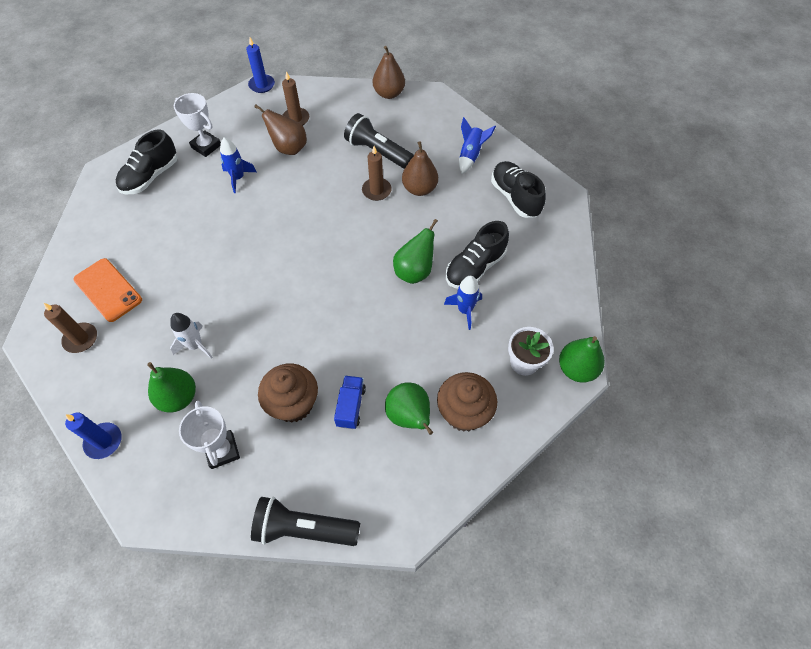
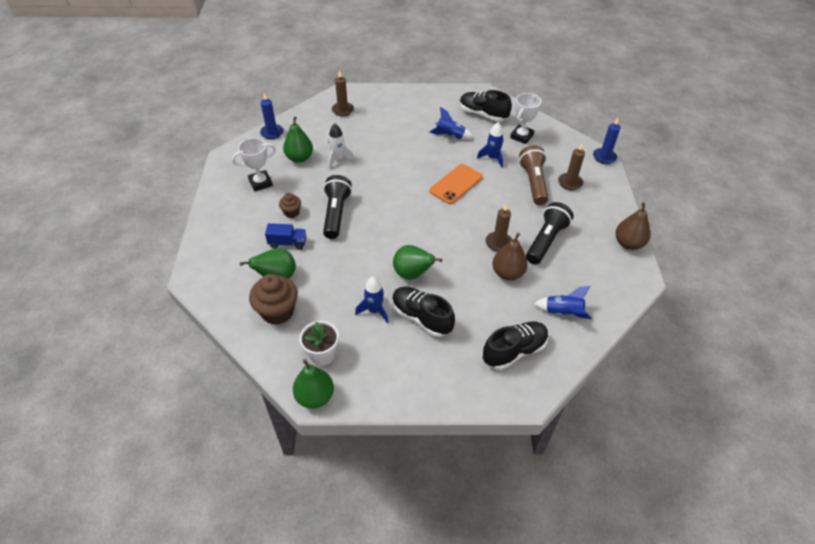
camera: 85 degrees right, 10 degrees down
(108, 290) = (380, 114): orange phone -> orange phone (456, 184)
(184, 214) = (450, 136): none -> blue rocket
(289, 148) = (533, 182): brown pear -> brown flashlight
(293, 404) = (291, 212): brown cupcake -> brown cupcake, size x0.54
(304, 529) = (202, 227): black flashlight -> black flashlight (336, 214)

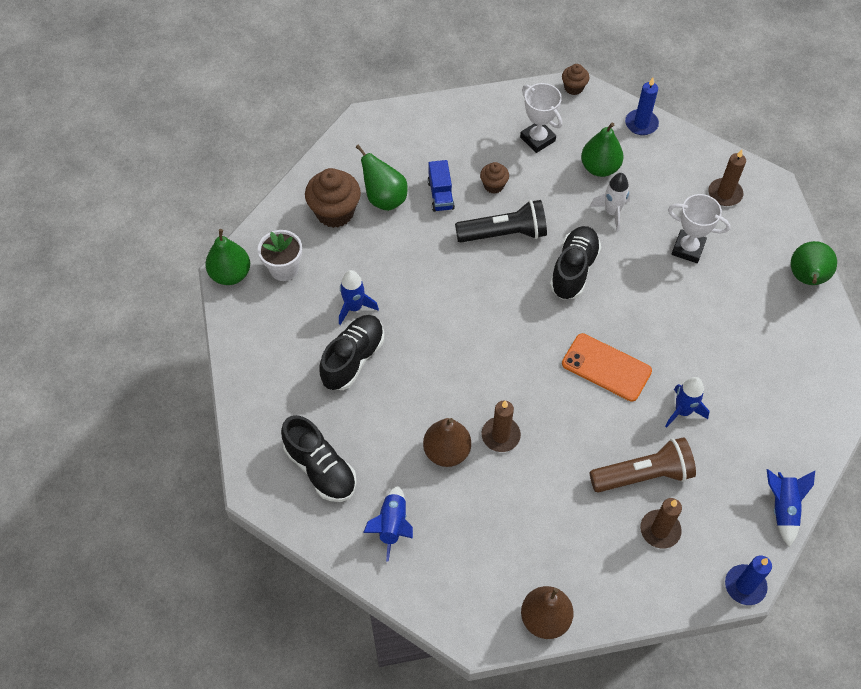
camera: 80 degrees right, 10 degrees up
(224, 157) = (573, 88): none -> brown cupcake
(412, 274) = (420, 338): green pear -> green pear (806, 278)
(450, 136) = (716, 345): blue rocket -> blue rocket (783, 508)
(483, 114) = (791, 386): black shoe -> black shoe (573, 270)
(521, 136) = (754, 450): white trophy -> white trophy (688, 249)
(546, 240) = (521, 498): black flashlight -> none

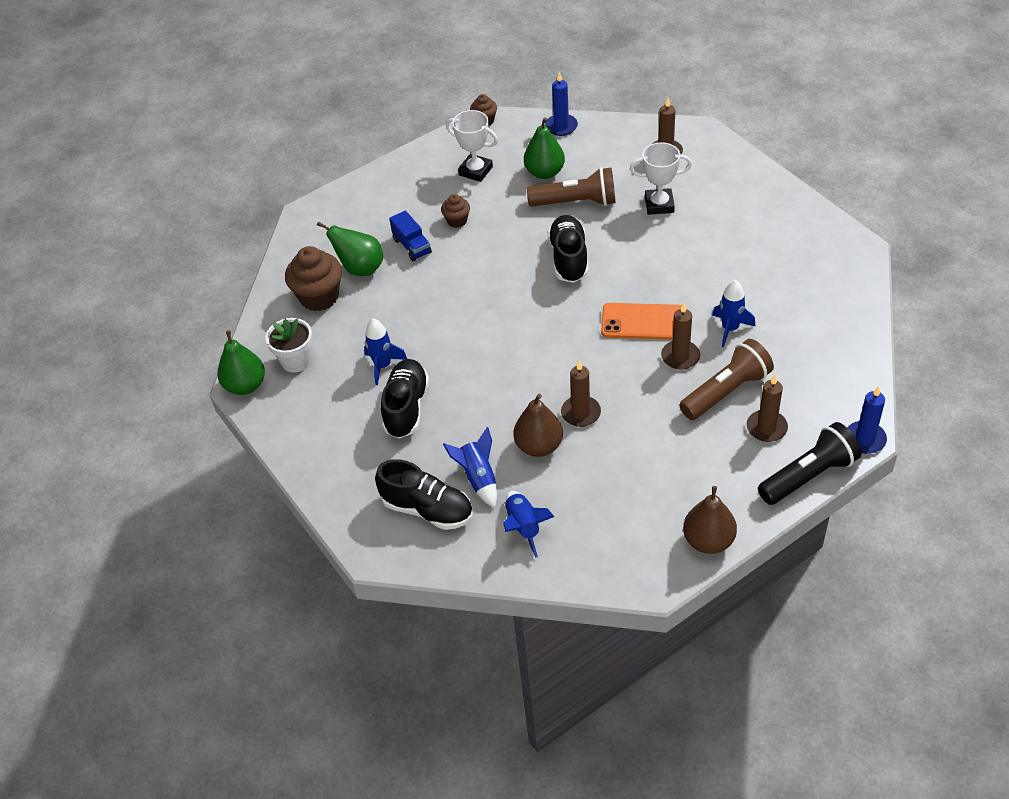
camera: 20 degrees left, 10 degrees down
(504, 233) = (489, 254): black flashlight -> black flashlight (808, 475)
(612, 212) = (576, 202): white rocket -> brown flashlight
(621, 419) = (680, 356): none -> brown candle
(783, 508) = (860, 367): blue rocket -> blue rocket (478, 478)
(806, 278) = (773, 189): green pear -> none

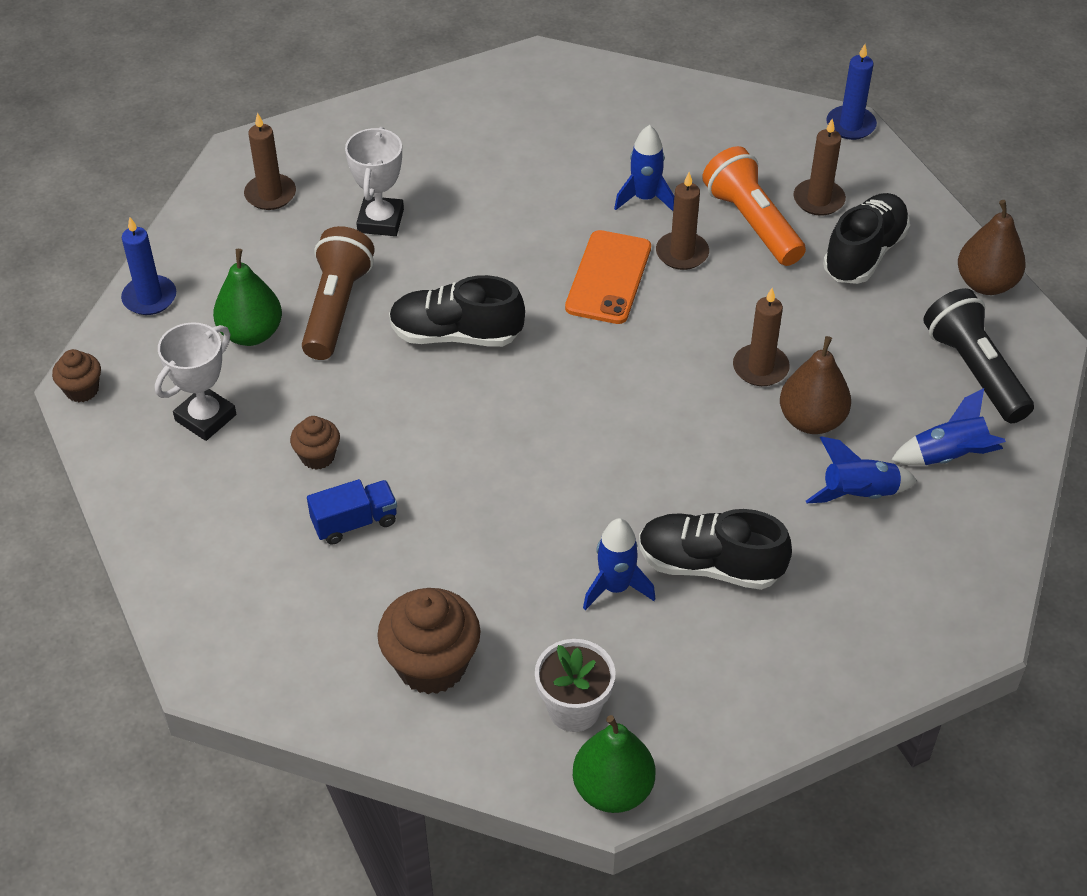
camera: 85 degrees left, 0 degrees up
(360, 268) = (382, 599): green pear -> none
(428, 509) = (907, 559): black shoe -> black shoe (864, 253)
(726, 391) = (752, 223): brown flashlight -> orange flashlight
(808, 475) = (897, 181): black flashlight -> black flashlight (974, 371)

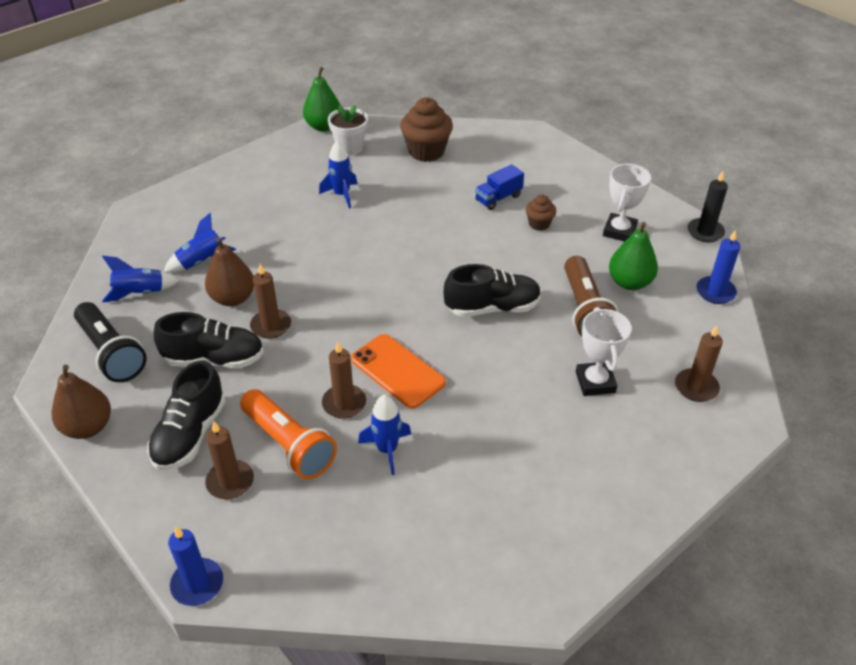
camera: 165 degrees right, 5 degrees down
(82, 390) = (705, 232): brown cupcake -> black candle
(608, 277) = (398, 371): orange phone -> orange phone turned 45 degrees counterclockwise
(709, 565) = (291, 212): black shoe -> black shoe (214, 359)

